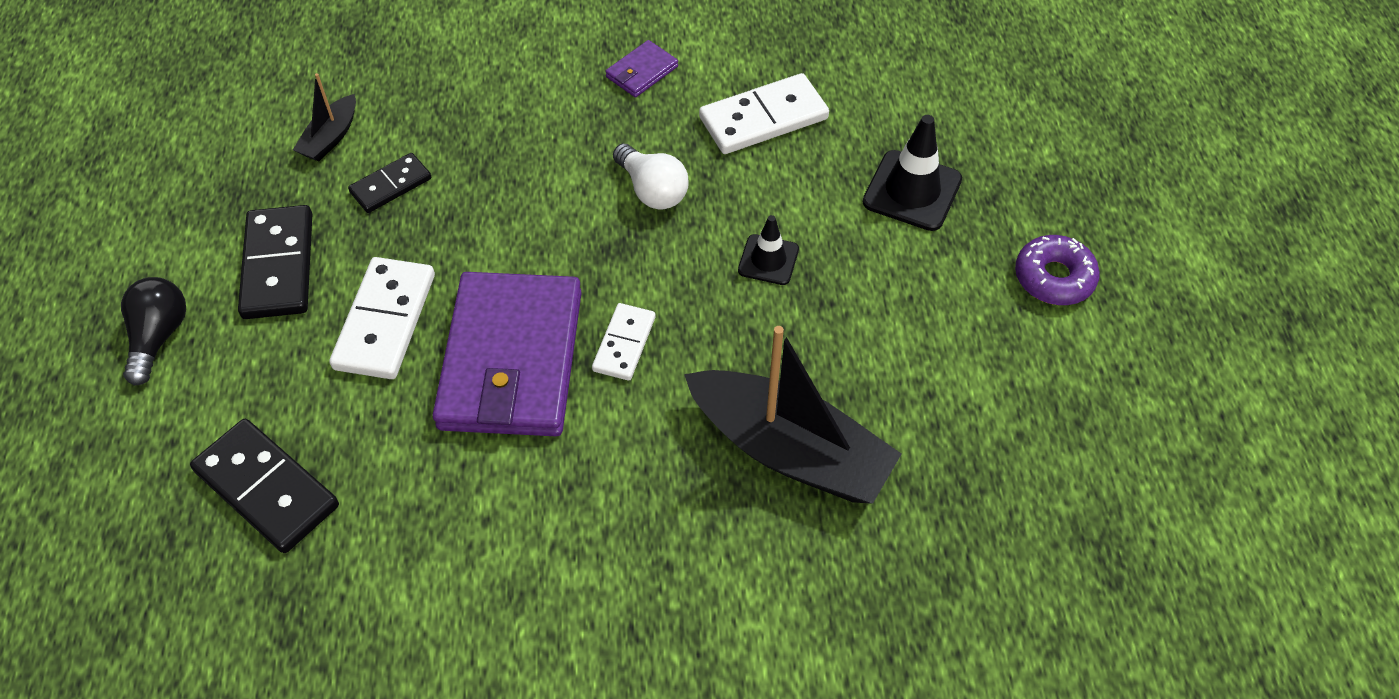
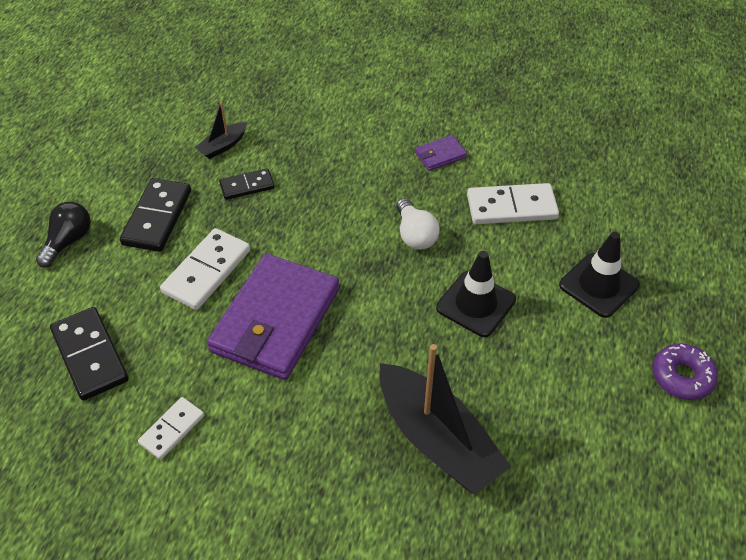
camera: 20 degrees right, 5 degrees down
(624, 344) = (353, 332): white domino -> white domino (172, 429)
(768, 260) = (476, 304): black traffic cone -> black traffic cone, size x1.62

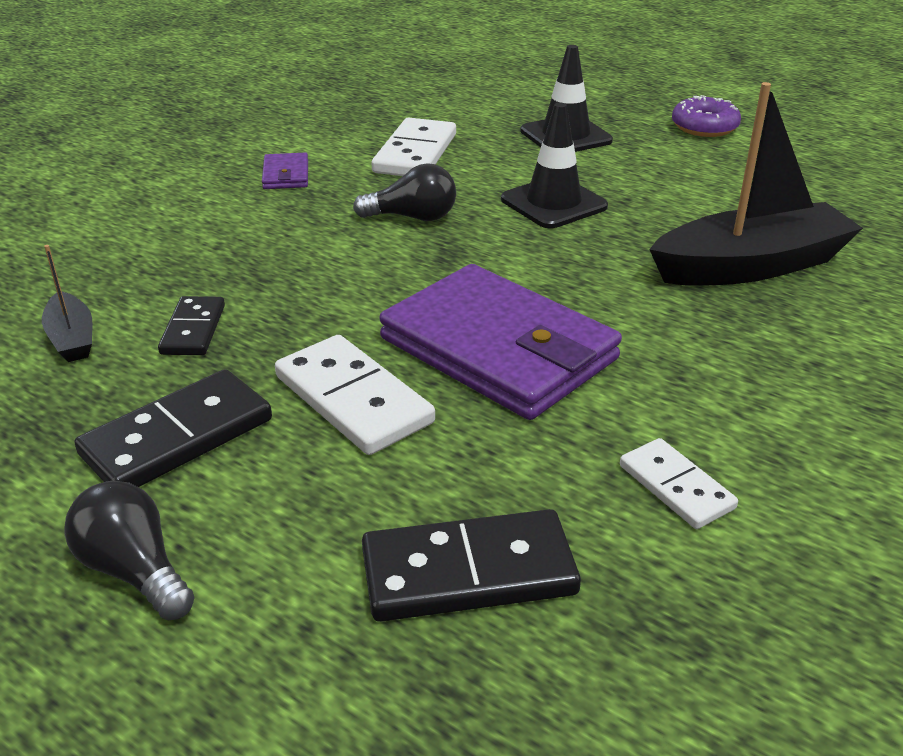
camera: 70 degrees left, 15 degrees down
(157, 217) = (177, 437): black domino -> black domino turned 75 degrees counterclockwise
(415, 235) = (413, 217): white light bulb -> black light bulb

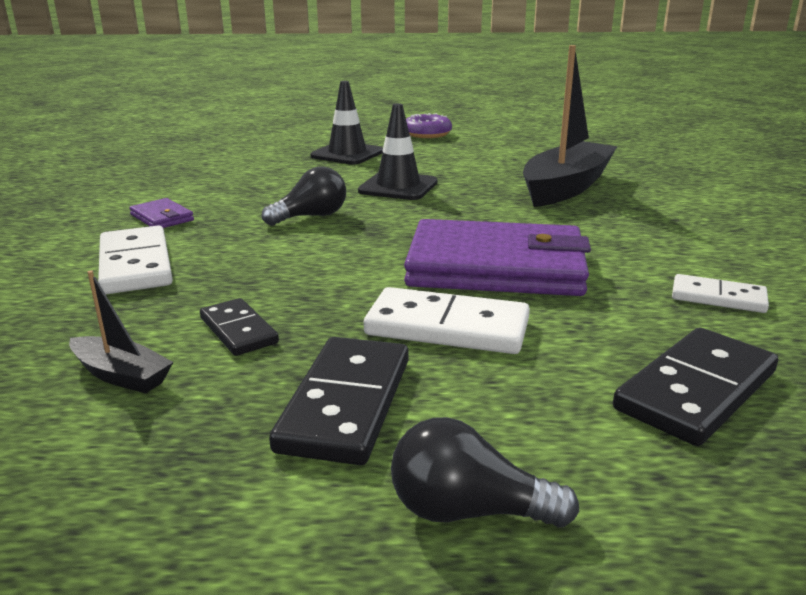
camera: 35 degrees left, 10 degrees down
(415, 153) = (252, 184): white domino -> white domino (135, 265)

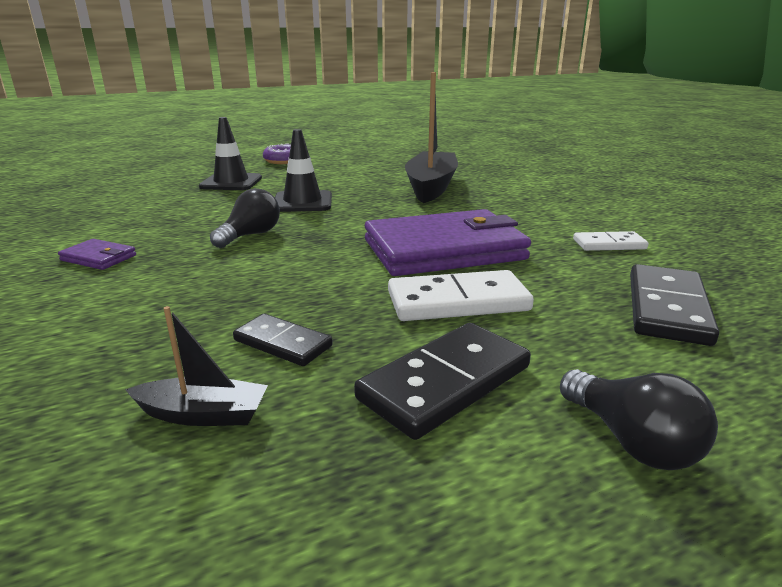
camera: 25 degrees left, 0 degrees up
(135, 265) = (112, 305): white domino -> none
(345, 404) = (445, 382): black domino -> black domino turned 60 degrees clockwise
(468, 511) = (631, 441): black light bulb -> black light bulb turned 105 degrees counterclockwise

